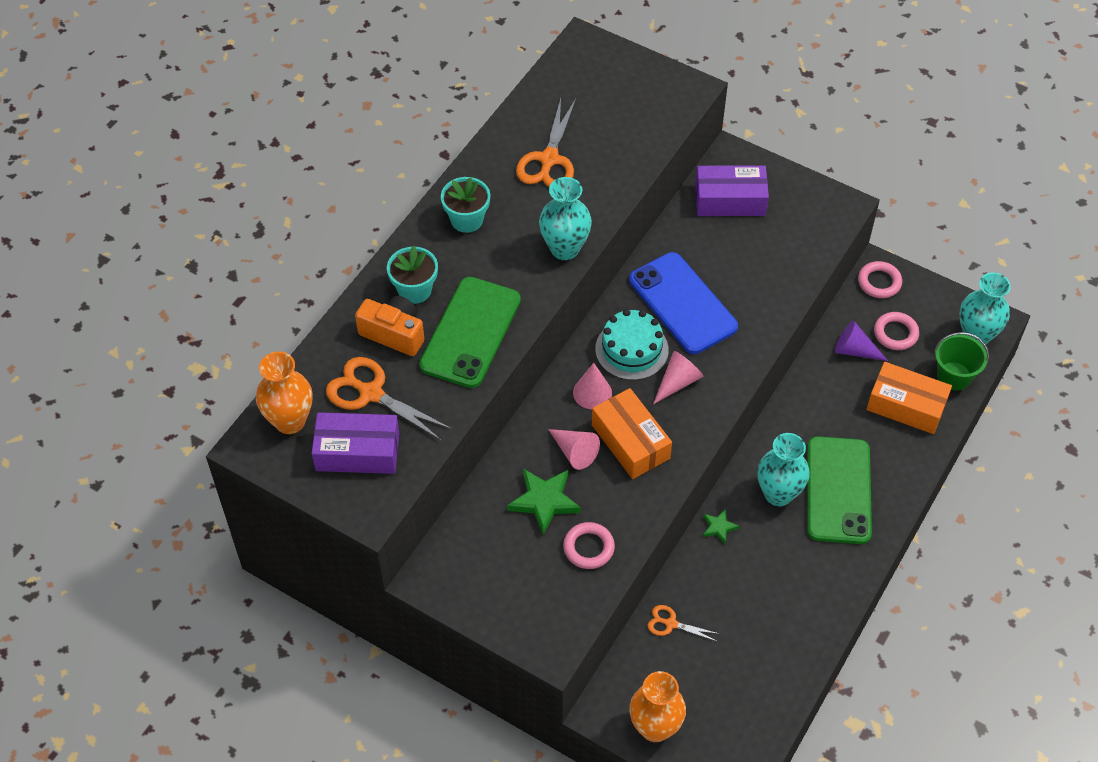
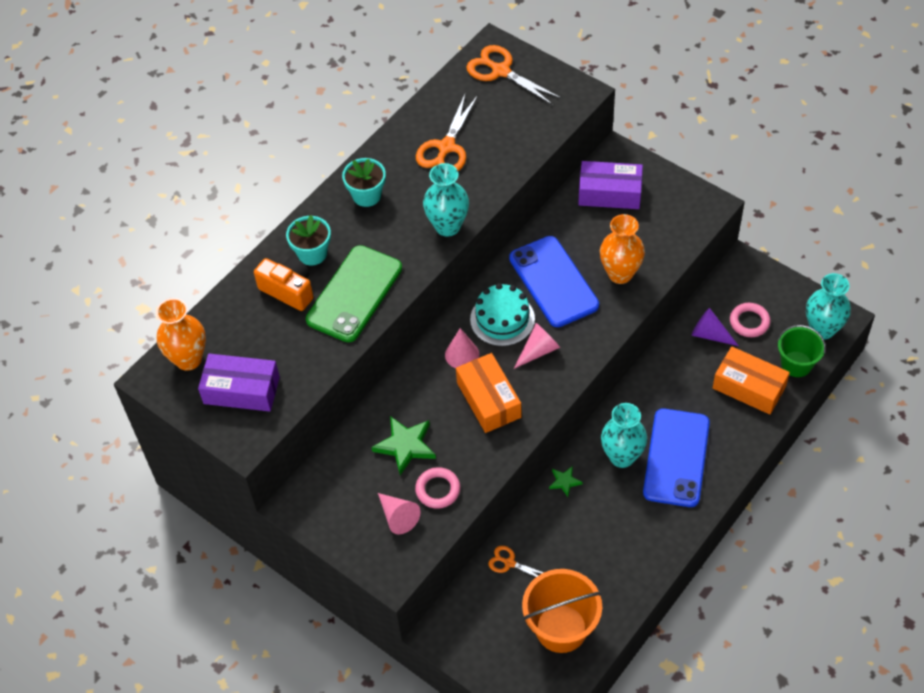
camera: 10 degrees right, 0 degrees up
(371, 393) = (261, 340): orange scissors -> orange scissors (501, 71)
(574, 452) = (438, 405): pink cone -> pink cone (398, 517)
(655, 727) = (482, 652): orange vase -> orange vase (620, 274)
(739, 692) = (561, 628): none -> orange bucket
(838, 490) = (676, 458): green phone -> blue phone
(879, 282) = (741, 275): pink ring -> none

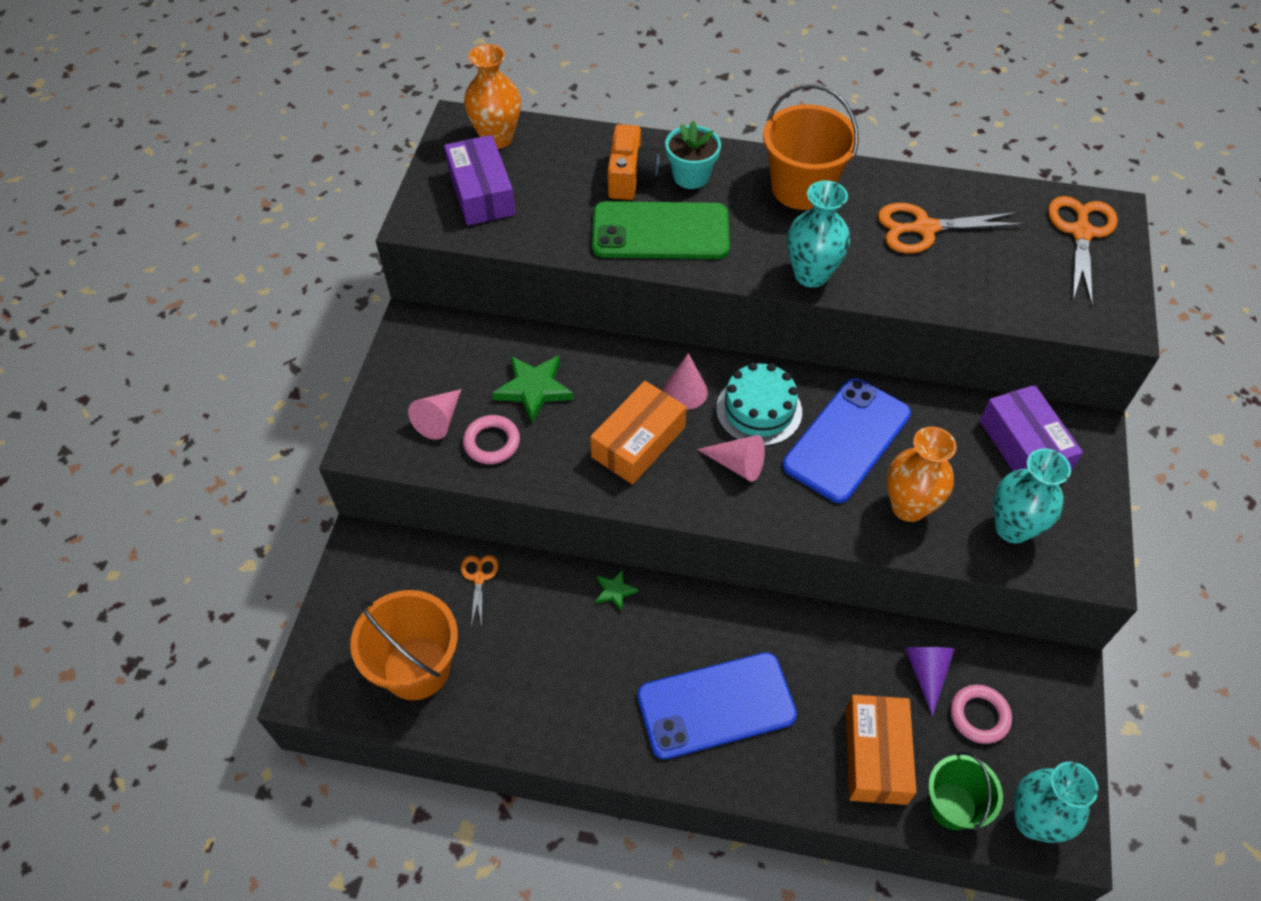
camera: 60 degrees right, 0 degrees up
(367, 195) = (801, 188): turquoise flower pot -> orange bucket
(622, 456) = (683, 640): turquoise vase -> turquoise vase (1012, 527)

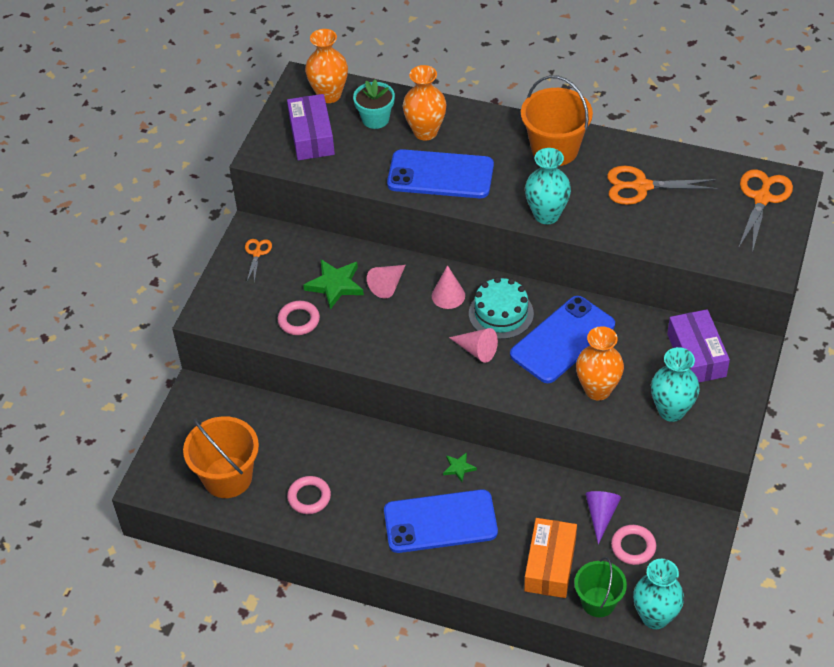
camera: 10 degrees right, 5 degrees down
(439, 420) = (262, 301): pink cone -> pink cone (388, 285)
(479, 578) = (280, 421): orange scissors -> orange scissors (257, 253)
(532, 686) = (309, 497): none -> pink ring
(615, 591) = (379, 439): green star -> green star (459, 468)
(630, 177) = (425, 132): orange camera -> orange vase
(638, 442) = (406, 329): orange box -> none
(660, 232) = (440, 175): green phone -> blue phone
(691, 176) = (472, 134): turquoise flower pot -> turquoise flower pot (375, 119)

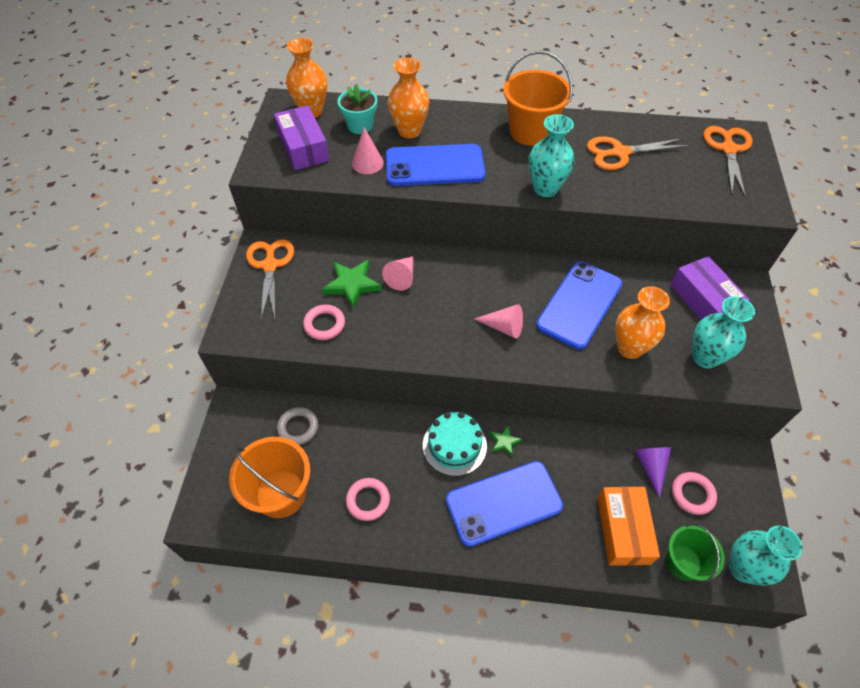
camera: 15 degrees left, 5 degrees up
(256, 421) = (298, 427): none -> grey ring
(257, 253) = (270, 265): orange scissors -> orange scissors, size x1.84
(448, 295) = (461, 279): pink cone -> pink cone (367, 163)
(501, 313) = (514, 288): turquoise cake -> turquoise cake (454, 445)

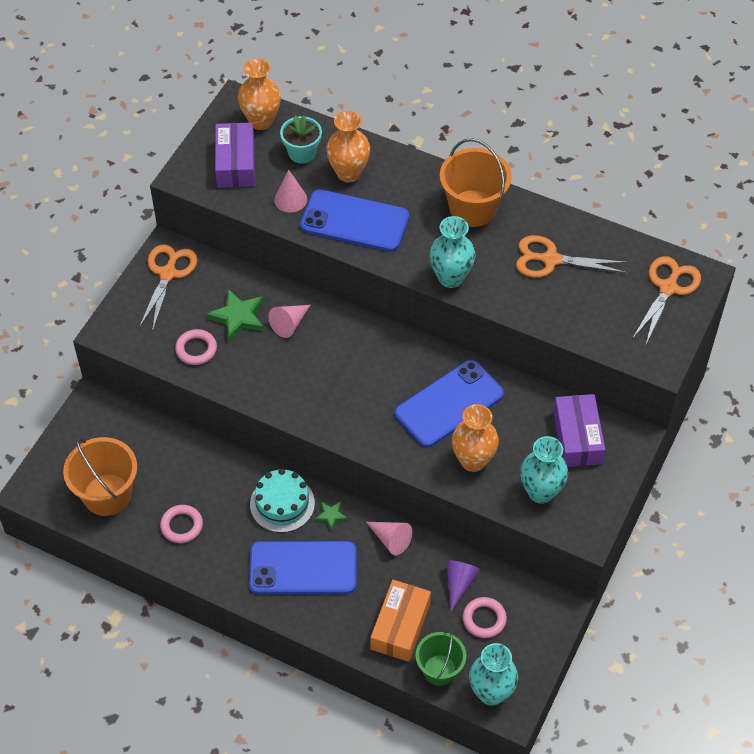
camera: 20 degrees right, 0 degrees up
(298, 427) = (144, 441): grey ring -> none
(504, 327) = (363, 404): pink cone -> pink cone (391, 540)

